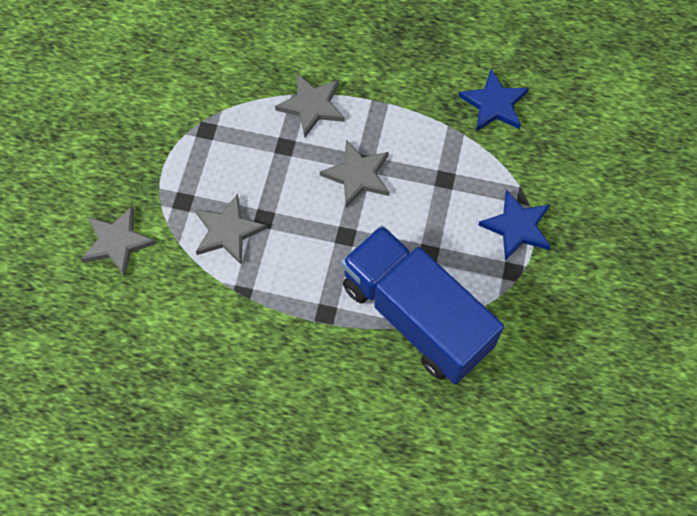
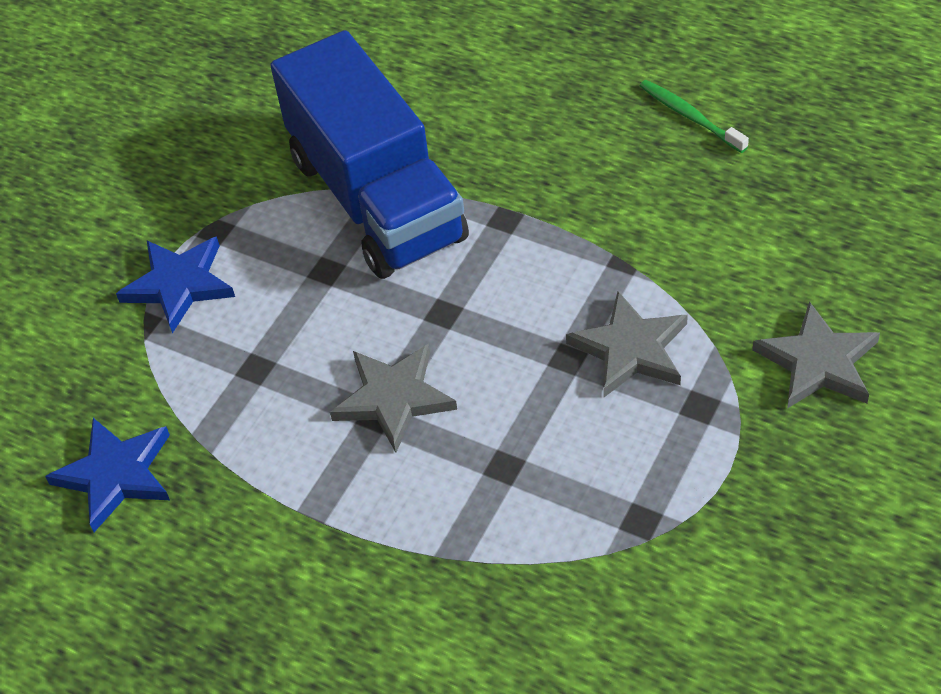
camera: 160 degrees left, 15 degrees down
(215, 429) = (690, 116): none -> green toothbrush
(312, 106) = (435, 530): grey star -> none

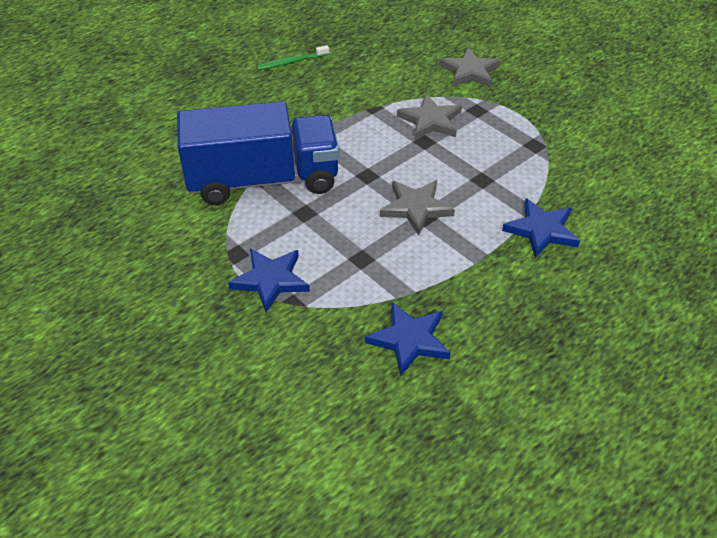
camera: 75 degrees left, 5 degrees down
(410, 585) = (541, 230): none -> blue star

